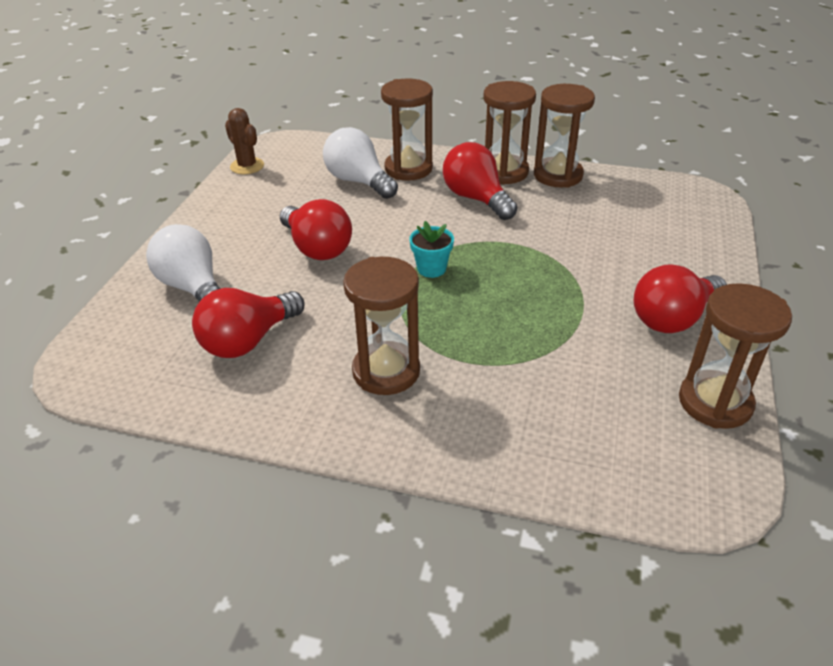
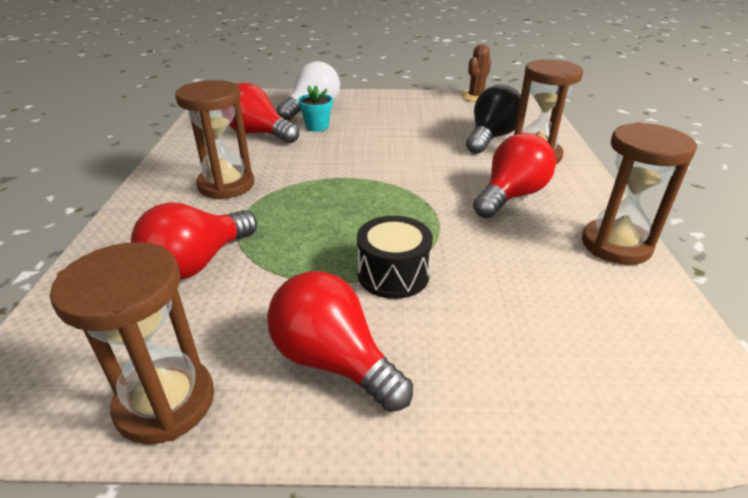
camera: 75 degrees right, 5 degrees down
(317, 248) = (378, 137): red light bulb -> red light bulb (198, 263)
(358, 181) = (491, 138): white light bulb -> black light bulb
(431, 269) = (371, 187): turquoise flower pot -> turquoise flower pot (317, 127)
(504, 172) = (584, 207): brown hourglass -> none
(577, 278) = (393, 274): none -> black drum

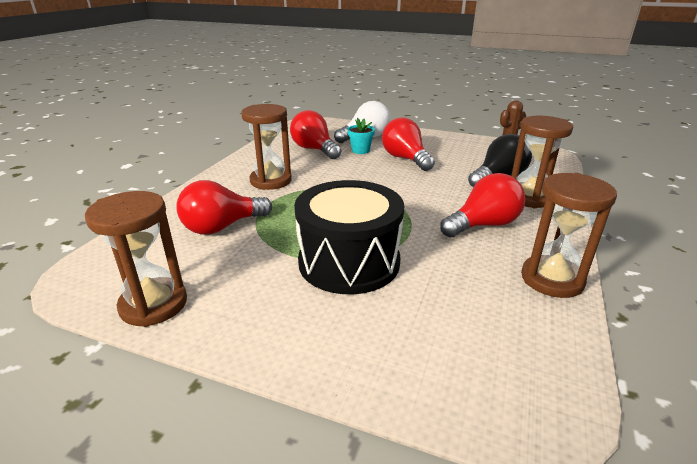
camera: 20 degrees right, 5 degrees down
(333, 361) = (270, 307): red light bulb -> red light bulb (405, 159)
(393, 274) = (349, 262): black drum -> black drum, size x1.80

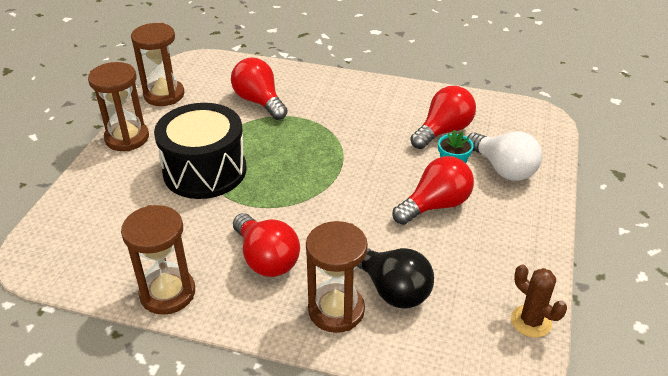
camera: 85 degrees right, 10 degrees up
(271, 181) = (350, 112): brown hourglass -> brown hourglass (127, 138)

